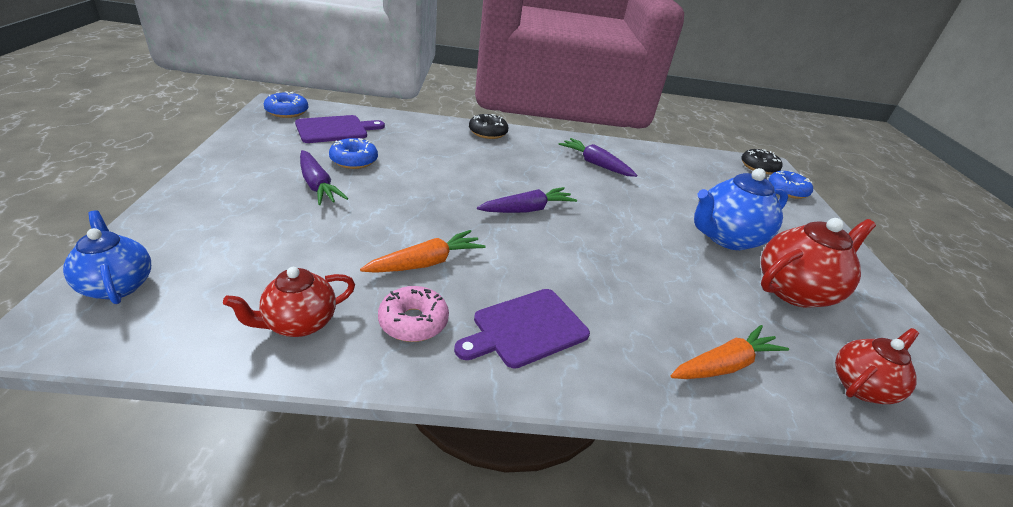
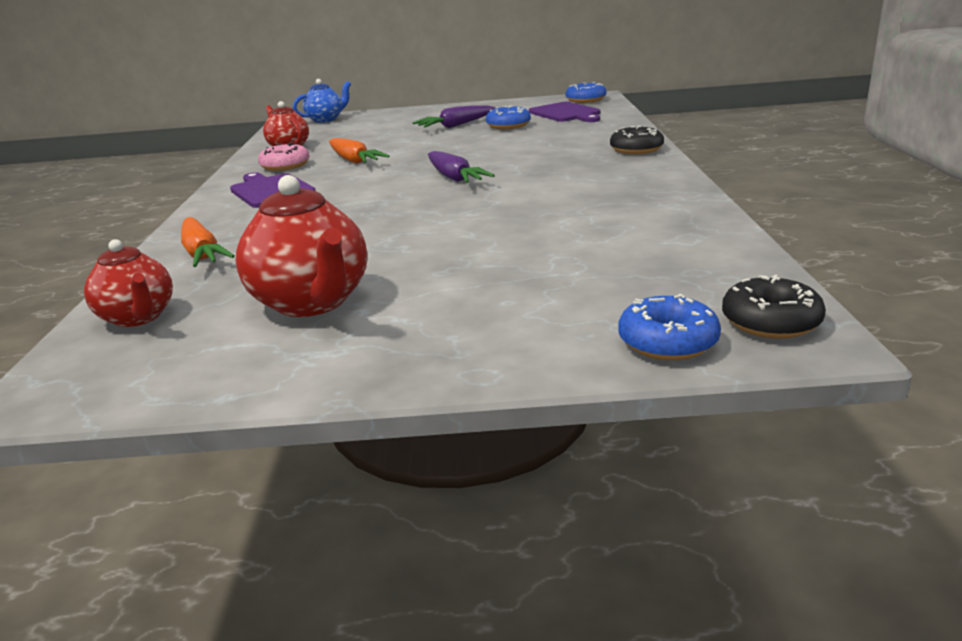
camera: 95 degrees right, 10 degrees down
(595, 164) = (605, 197): purple carrot -> none
(726, 238) = (436, 268): blue teapot -> none

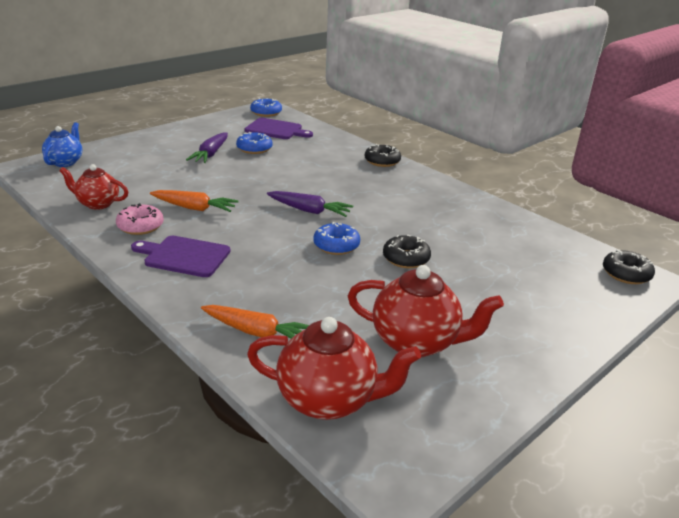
camera: 45 degrees left, 5 degrees up
(138, 317) = (328, 400): red teapot -> red teapot, size x1.57
(467, 233) = (406, 258): none -> black donut
(668, 342) = (611, 300): blue donut -> blue donut (336, 245)

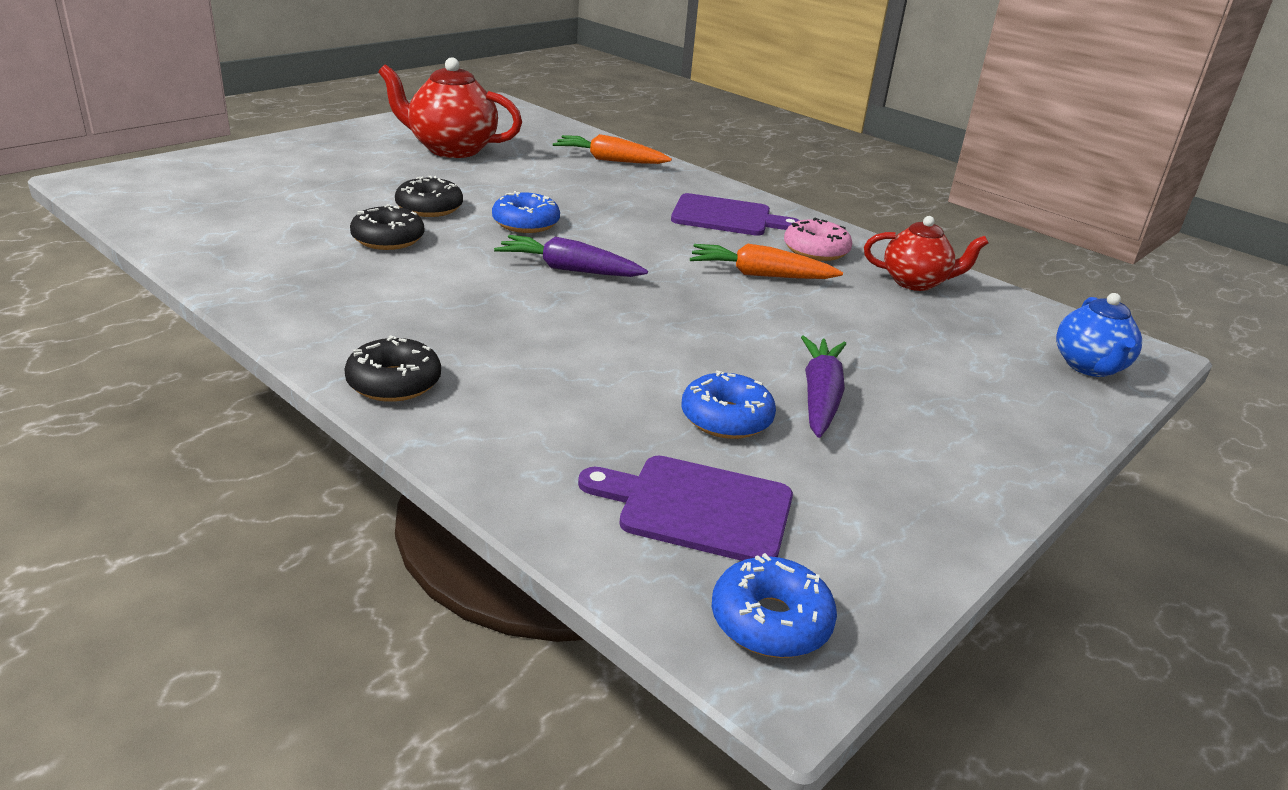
camera: 175 degrees right, 0 degrees up
(328, 400) = (540, 128): red teapot -> none
(626, 274) = (120, 185): black donut -> black donut (388, 239)

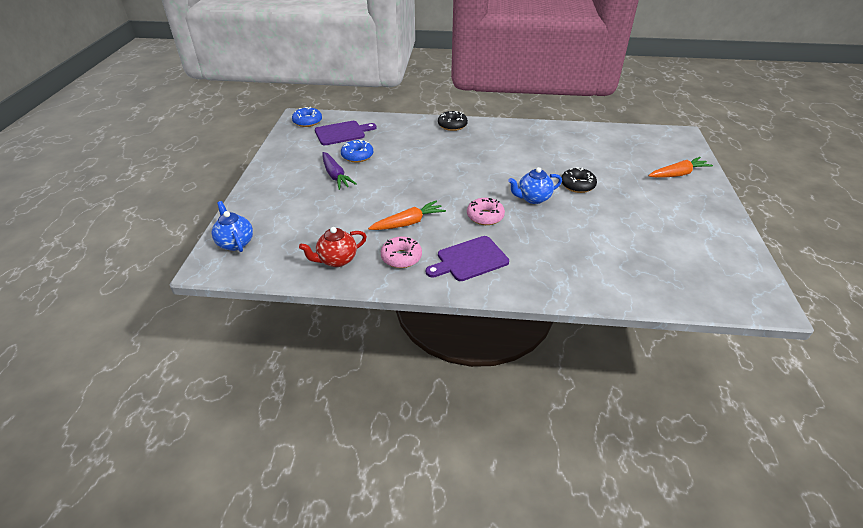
camera: 145 degrees right, 10 degrees up
(388, 239) = (553, 163): black donut -> none
(451, 149) = (663, 230): red teapot -> none
(526, 223) = (533, 198): blue donut -> blue teapot
(569, 269) = (477, 184): purple carrot -> none
(610, 160) = (595, 277): orange carrot -> orange carrot (678, 174)
(633, 236) = (485, 216): none -> pink donut

